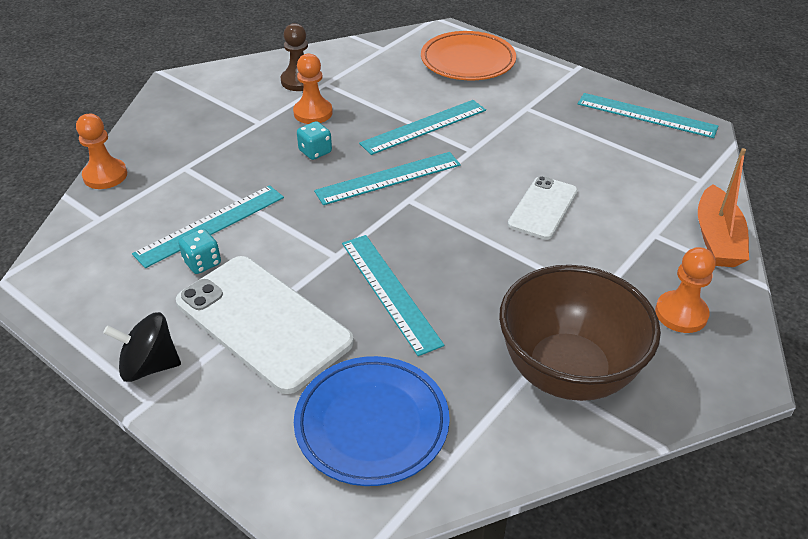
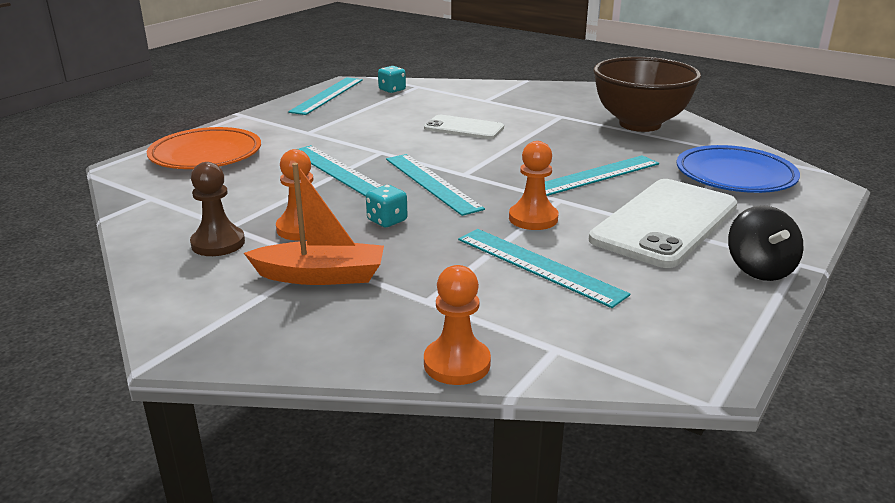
camera: 95 degrees left, 15 degrees down
(202, 263) = (603, 262): turquoise dice -> turquoise dice (392, 90)
(681, 313) = (565, 97): orange pawn -> orange pawn (533, 218)
(717, 238) = (485, 86): orange boat -> orange boat (320, 276)

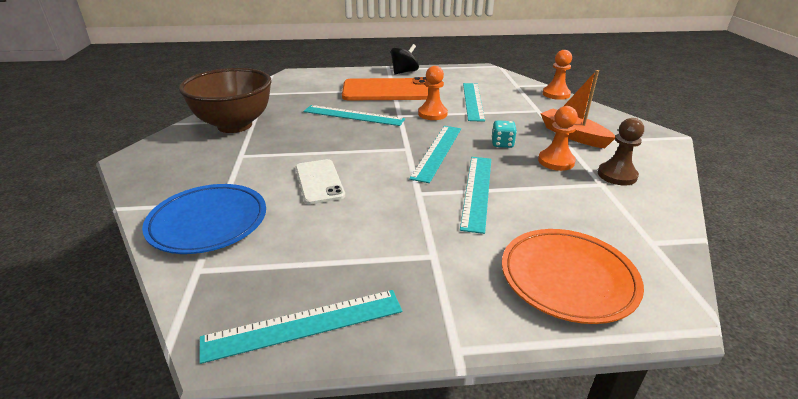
camera: 130 degrees left, 5 degrees up
(392, 90) = (232, 280): turquoise dice -> none
(664, 222) = (388, 91): white phone -> orange phone
(735, 176) = (304, 89): blue plate -> blue plate (208, 222)

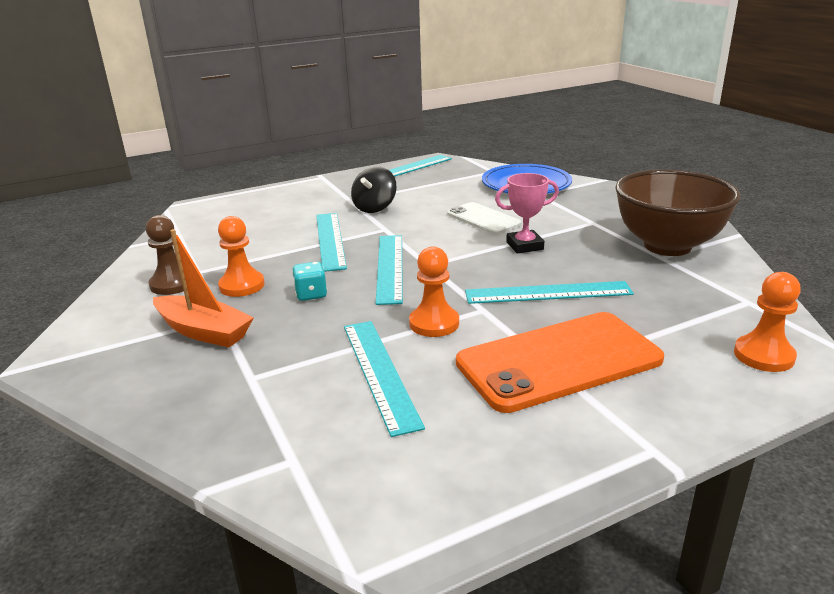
camera: 160 degrees right, 5 degrees down
(323, 147) = (524, 246): none -> pink trophy
(404, 72) = (598, 444): black spinning top -> black spinning top (375, 208)
(556, 94) = (199, 445): orange pawn -> orange pawn (763, 355)
(568, 278) = (255, 207): orange plate -> none

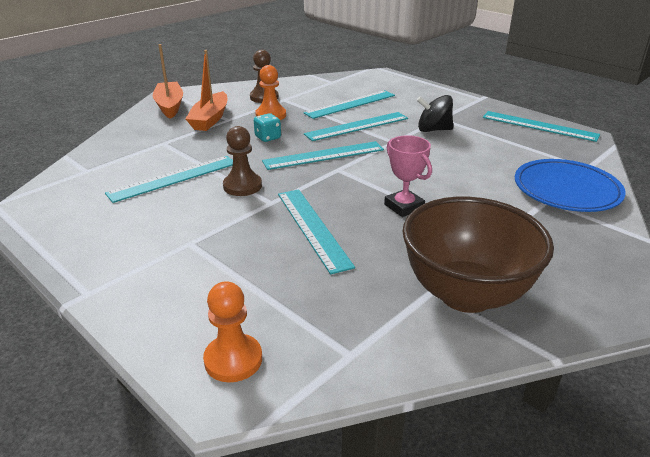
camera: 70 degrees right, 5 degrees up
(105, 365) = (170, 106): none -> orange boat
(264, 235) = (350, 104): none -> turquoise ruler
(434, 323) = (242, 186): orange pawn -> brown pawn
(483, 219) = (450, 179): white phone -> none
(558, 361) = (200, 243): orange phone -> none

